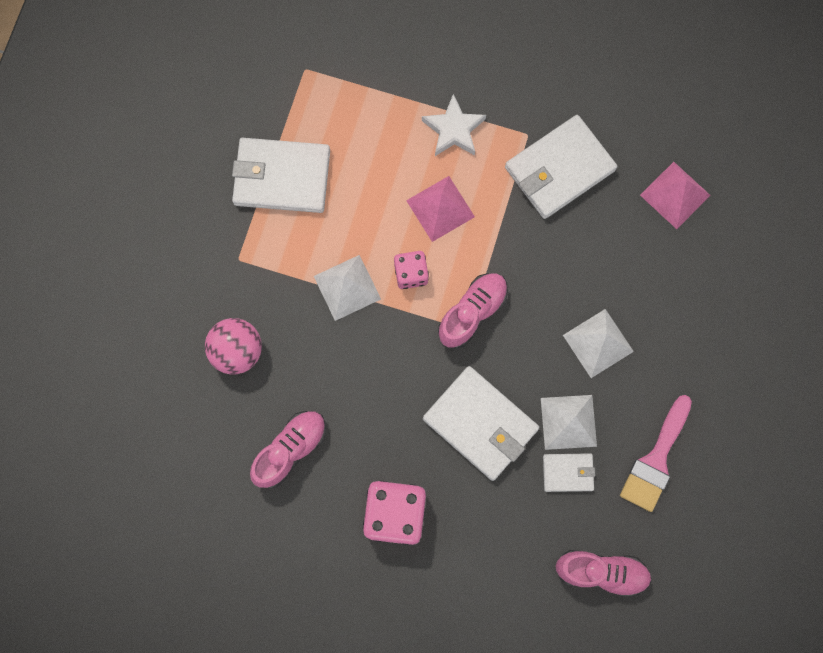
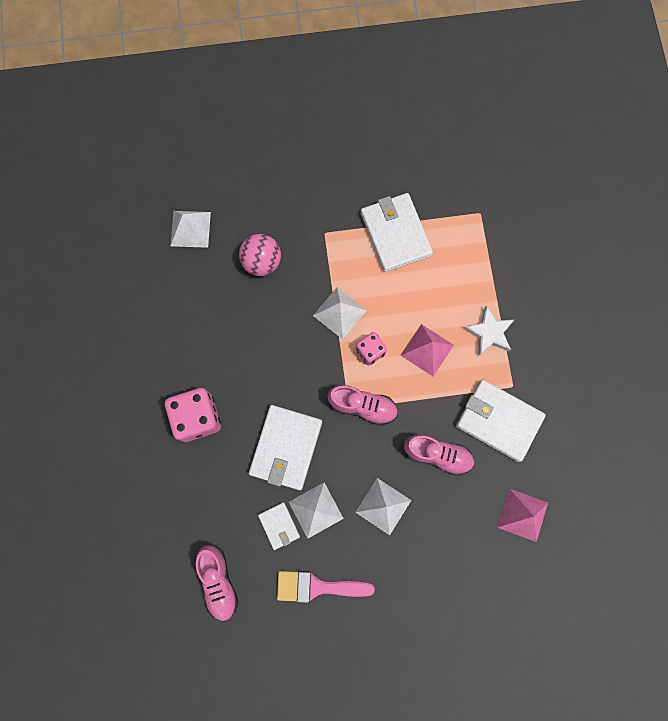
camera: 65 degrees right, 0 degrees up
(149, 420) = (190, 229): none -> white pyramid
(290, 450) = (210, 327): pink shoe -> pink shoe (437, 455)

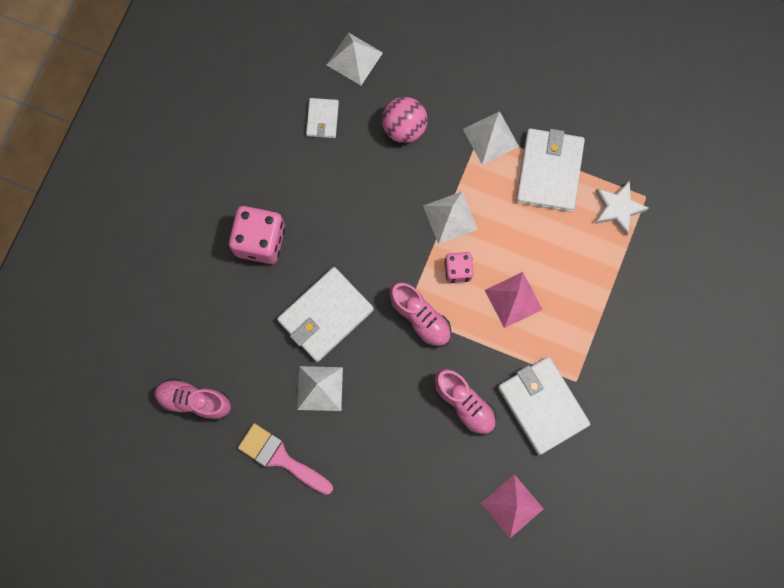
camera: 30 degrees right, 0 degrees up
(218, 581) = (194, 401): pink shoe -> pink shoe turned 90 degrees clockwise
(279, 526) = (278, 383): white wallet -> white wallet (322, 119)
(383, 506) = (385, 421): white pyramid -> white pyramid (491, 137)
(489, 333) = (584, 317): white star -> white star (617, 208)

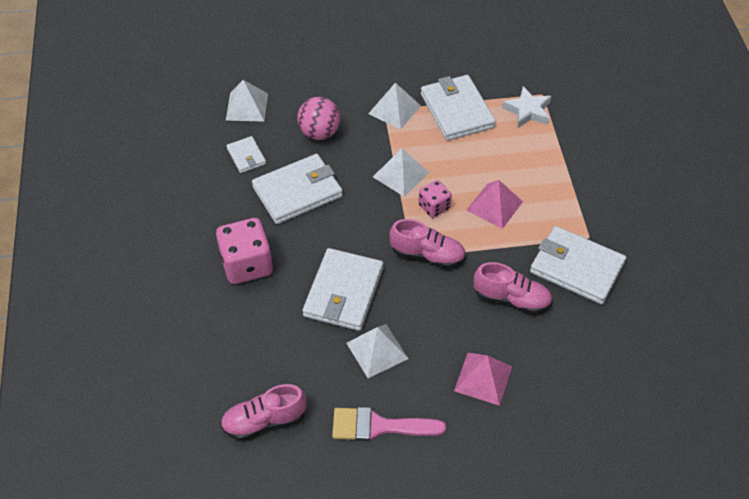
camera: 30 degrees left, 25 degrees down
(346, 185) = (297, 192): none -> white wallet
(512, 506) = (611, 355): pink pyramid -> pink pyramid (483, 378)

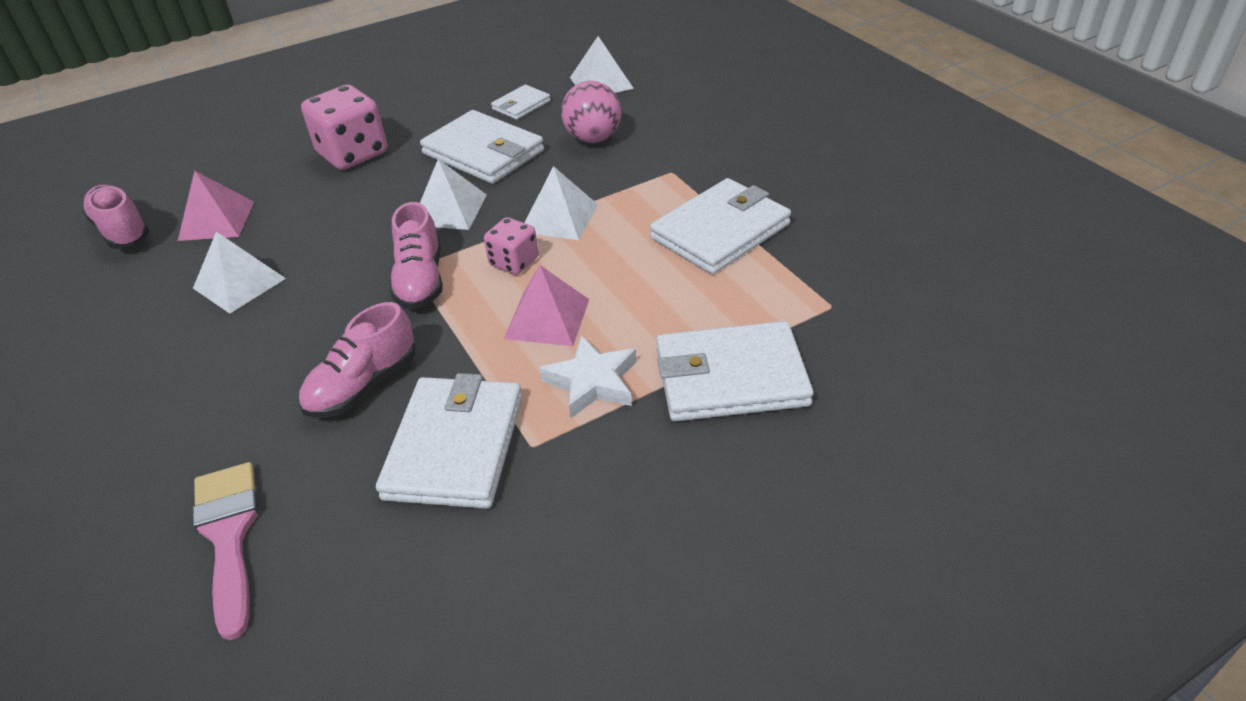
camera: 70 degrees right, 10 degrees down
(343, 292) = (331, 230): white wallet -> white wallet (730, 377)
(379, 426) = (114, 319): pink brush -> pink brush (229, 536)
(394, 109) = (679, 180): white pyramid -> white pyramid (449, 209)
(483, 378) = (202, 394): pink pyramid -> pink pyramid (216, 221)
(511, 299) = (363, 385): pink shoe -> pink shoe turned 45 degrees clockwise
(527, 111) = (779, 300): white star -> white star (592, 382)

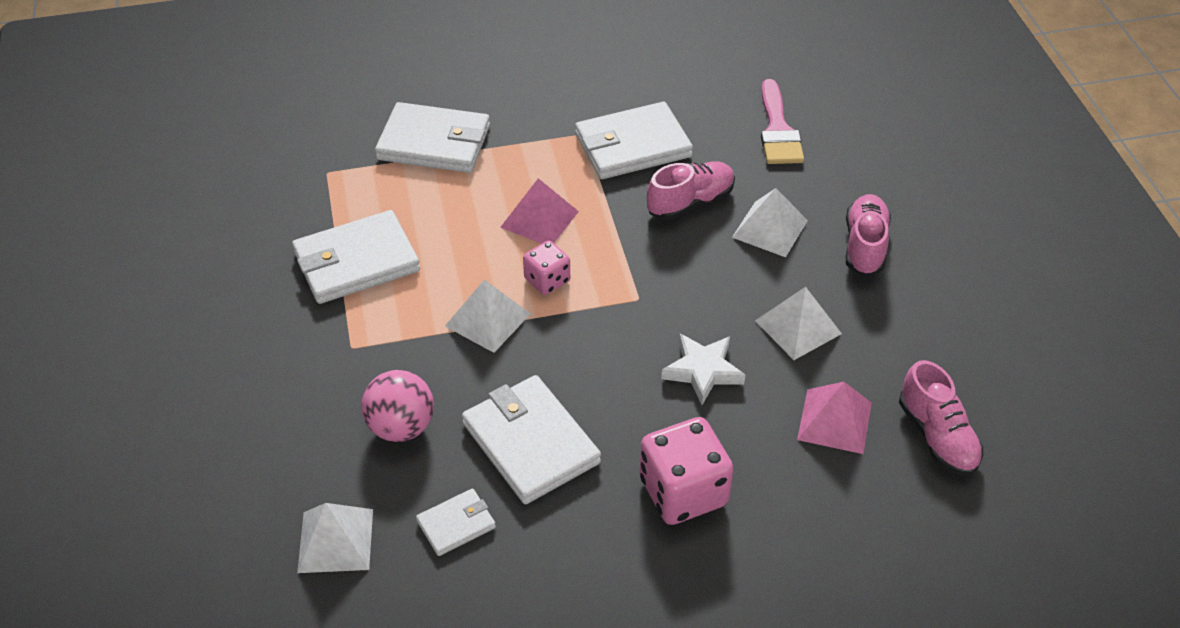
camera: 165 degrees left, 5 degrees up
(420, 280) = (633, 284): pink shoe -> pink shoe (864, 246)
(449, 209) = (589, 362): white pyramid -> white pyramid (769, 228)
(455, 446) = (632, 145): white wallet -> white wallet turned 45 degrees clockwise
(592, 382) = (527, 163): white star -> white star (702, 371)

